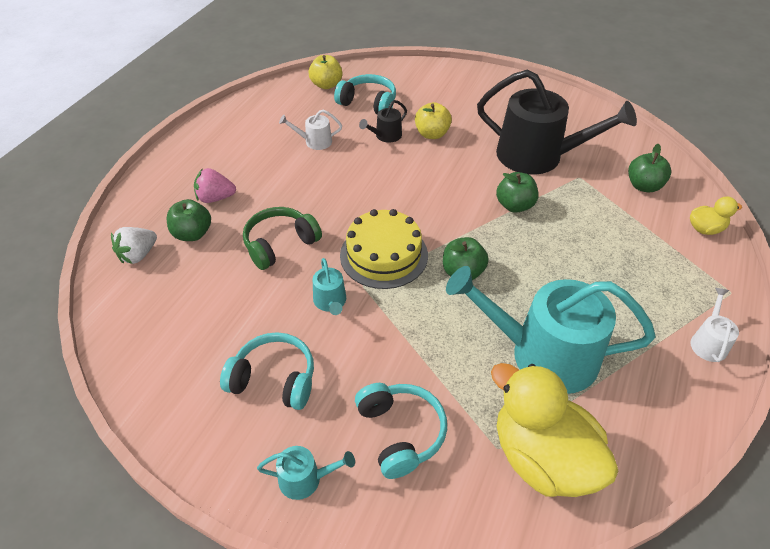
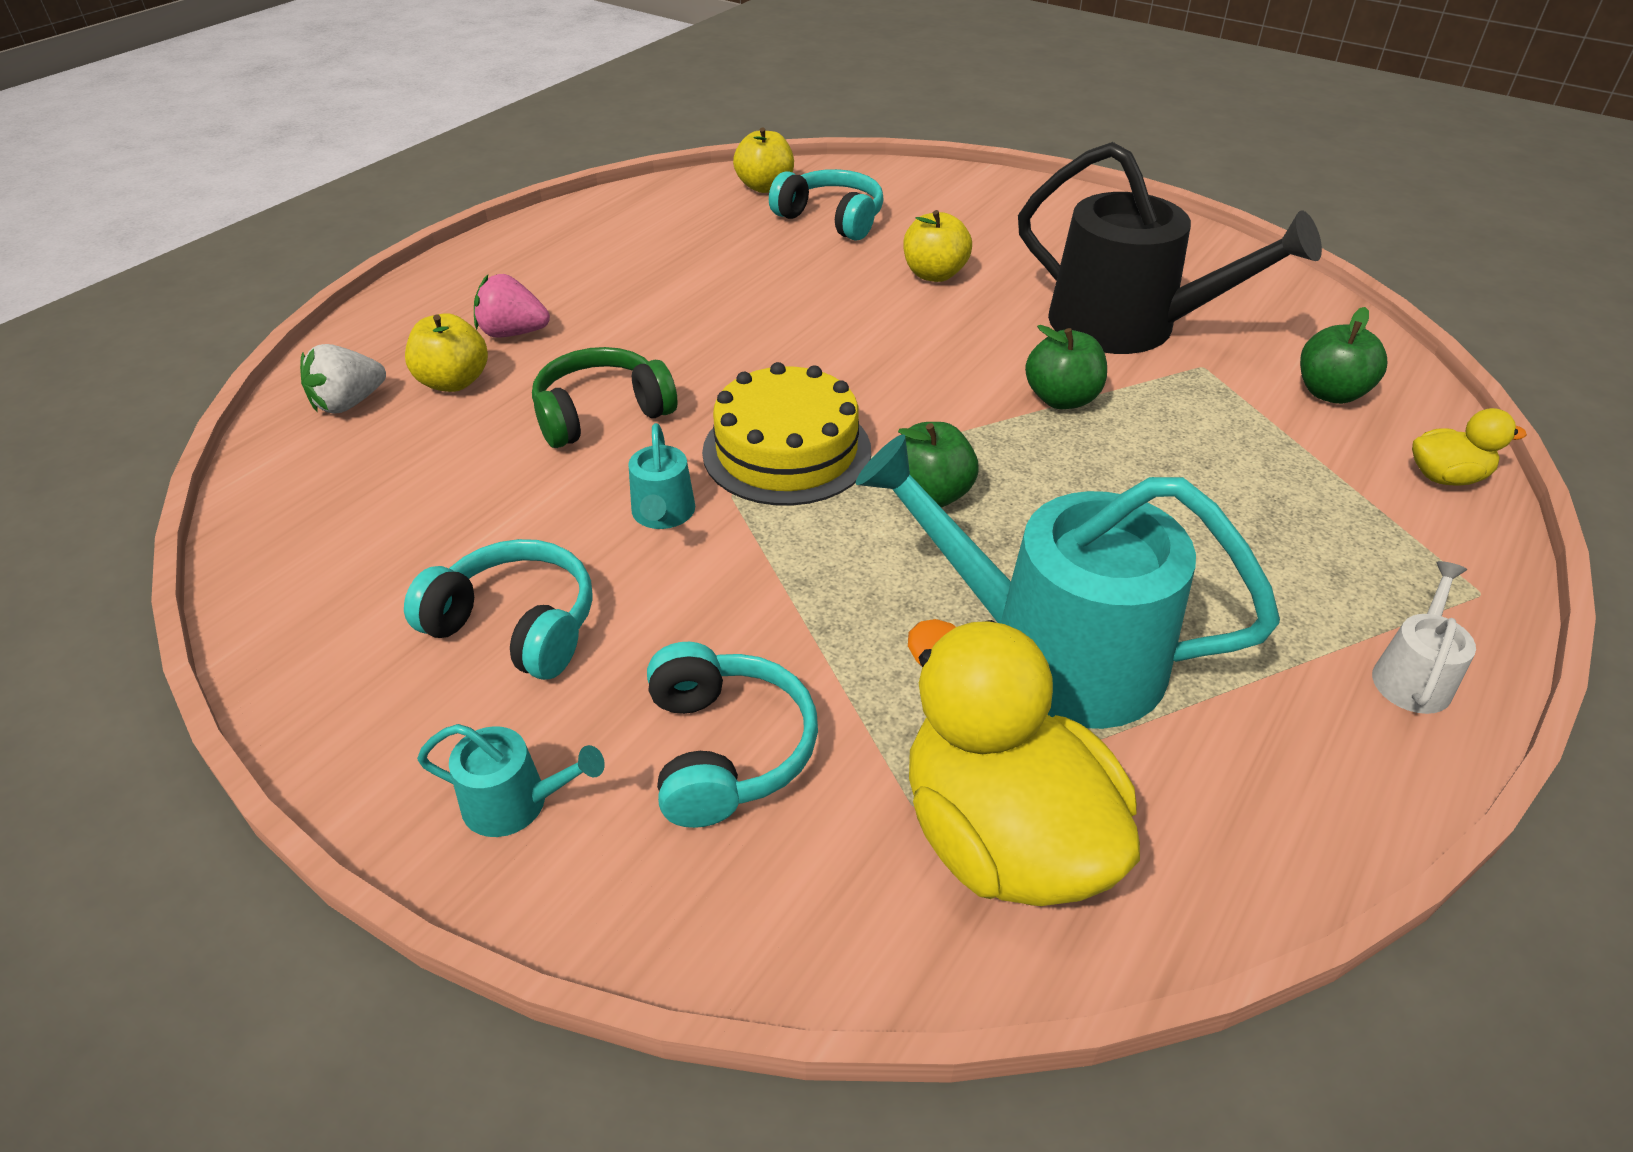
camera: 10 degrees right, 5 degrees down
(192, 234) = (453, 382): green apple -> yellow apple
(315, 141) = (717, 267): white watering can -> none
(386, 136) = (848, 269): black watering can -> none

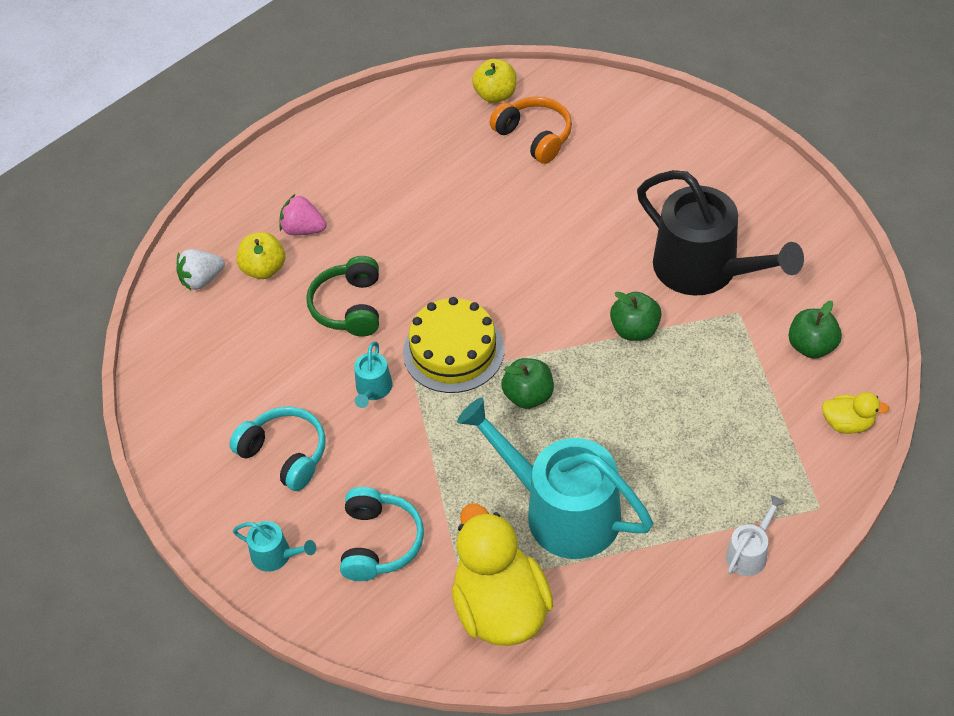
camera: 15 degrees right, 10 degrees up
(601, 414) = (349, 307): green headphones -> green headphones turned 75 degrees counterclockwise
(831, 219) = (534, 136): turquoise headphones -> orange headphones
(934, 274) = (590, 203): yellow apple -> none

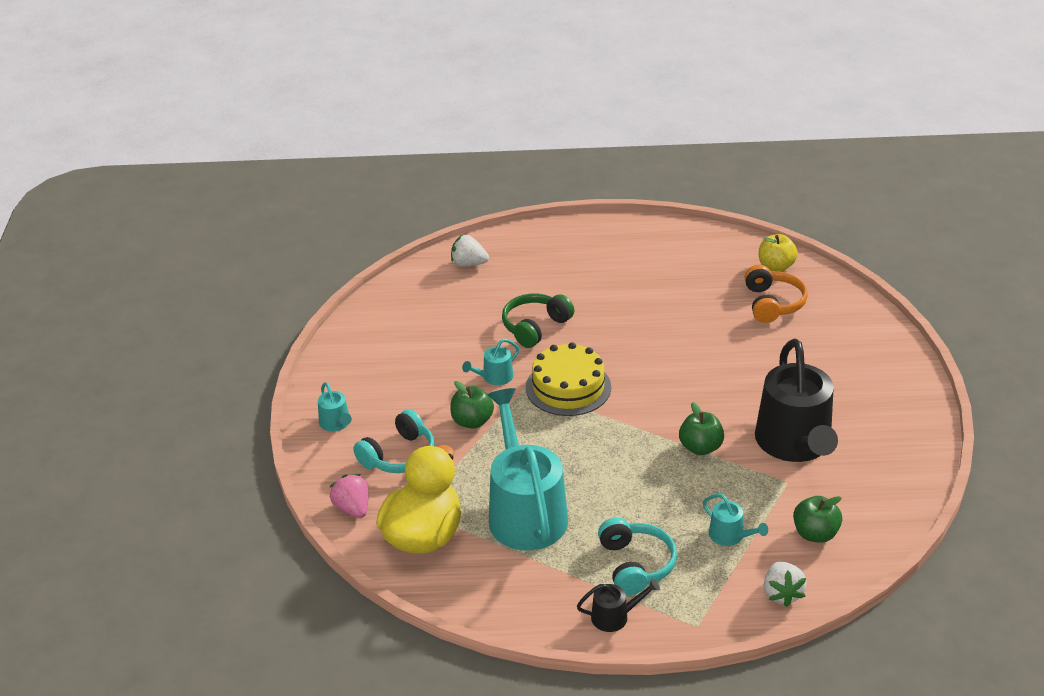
camera: 40 degrees right, 15 degrees down
(264, 269) = (510, 279): yellow apple -> none
(285, 454) = (404, 378): turquoise headphones -> turquoise headphones (636, 565)
(303, 229) = (559, 272): pink strawberry -> pink strawberry (352, 508)
(528, 396) = (583, 439): green apple -> green apple (472, 421)
(749, 553) = (614, 617): white watering can -> black watering can
(751, 400) = (729, 536): none -> turquoise watering can
(847, 423) = (782, 593): yellow duck -> white strawberry

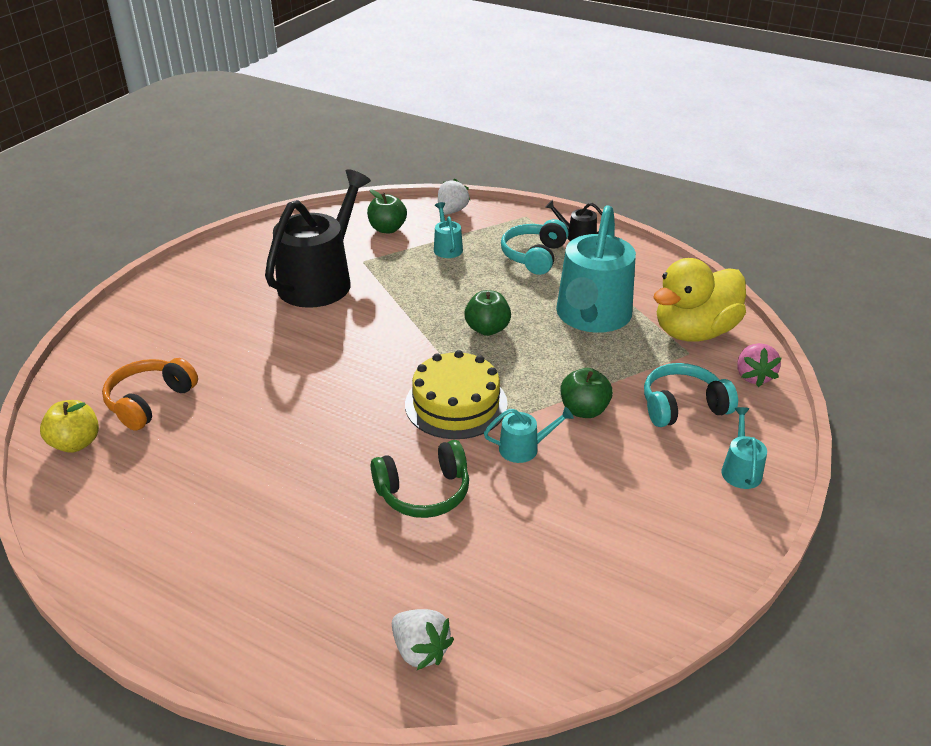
camera: 150 degrees left, 0 degrees up
(700, 447) = (396, 306): green apple -> green apple (487, 329)

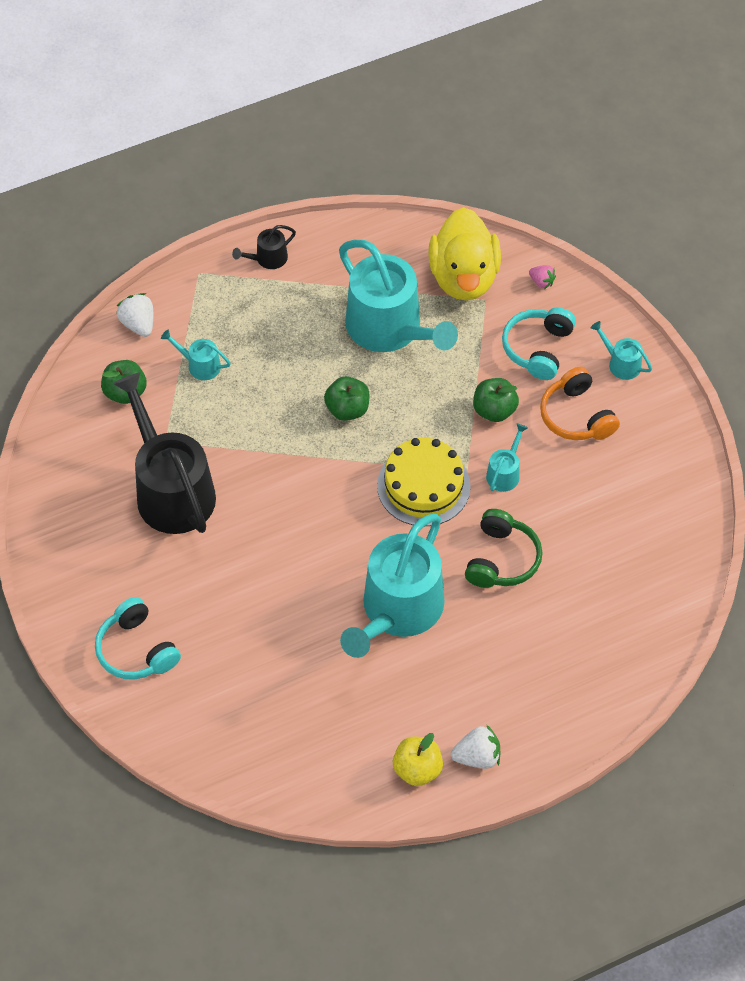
camera: 55 degrees left, 20 degrees up
(76, 443) = (270, 762): yellow apple -> yellow apple (417, 769)
(149, 401) = (253, 692): orange headphones -> orange headphones (576, 416)
(305, 448) = (398, 610): none -> turquoise watering can
(420, 650) = (634, 635): white strawberry -> white strawberry (477, 756)
(534, 256) = (270, 310): turquoise headphones -> turquoise headphones (136, 650)
(753, 376) = (541, 282): pink strawberry -> pink strawberry, size x0.63

